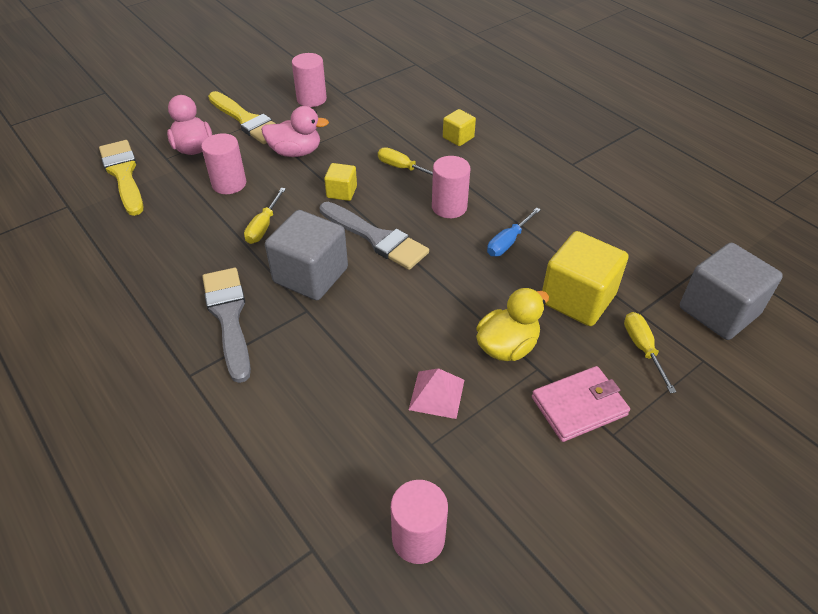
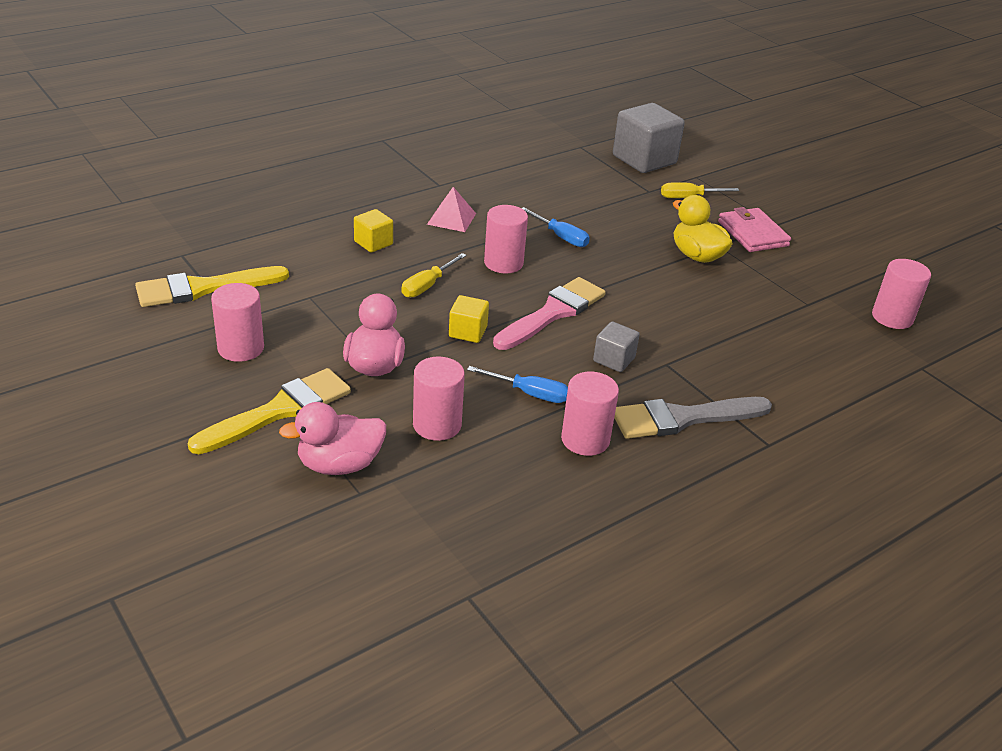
camera: 90 degrees left, 10 degrees down
(123, 174) = (395, 538): yellow brush -> yellow brush (204, 288)
(206, 257) = (585, 439): none -> pink cylinder
(263, 226) = (529, 393): yellow screwdriver -> blue screwdriver
(310, 275) = (614, 360): grey cube -> grey cube, size x0.51
(376, 238) = (552, 313): grey brush -> pink brush
(436, 394) = (757, 296): pink pyramid -> pink pyramid (451, 219)
(577, 299) = (636, 215): yellow cube -> none

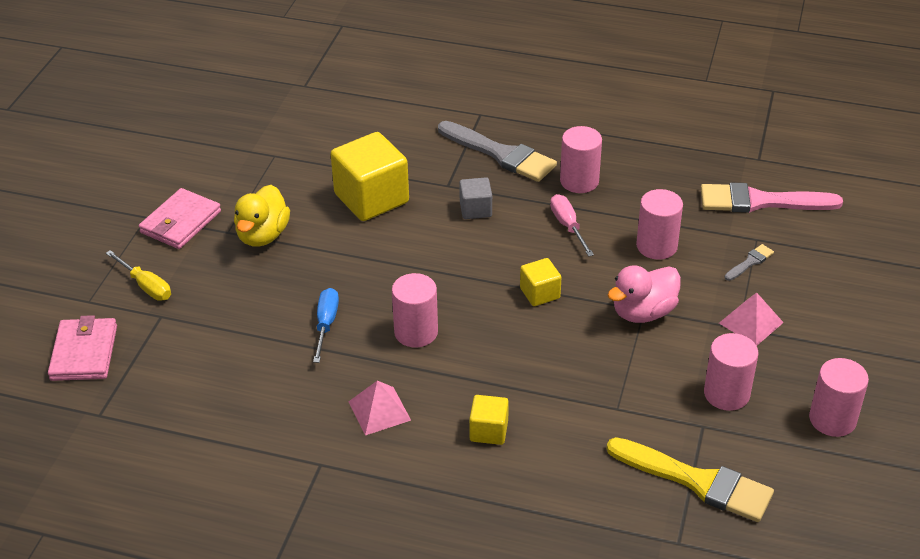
camera: 125 degrees left, 5 degrees up
(279, 411) = (751, 322): yellow brush -> pink pyramid
(339, 464) = (750, 262): pink duck -> grey brush
(427, 286) = (509, 353): yellow screwdriver -> none
(529, 393) = (568, 226): blue screwdriver -> pink screwdriver
(552, 313) = (455, 266): pink brush -> pink brush (761, 201)
(644, 160) = (84, 353): grey cube -> pink wallet
(691, 319) = (371, 198): none -> yellow cube
(892, 317) = (246, 114): pink cylinder -> pink cylinder (832, 419)

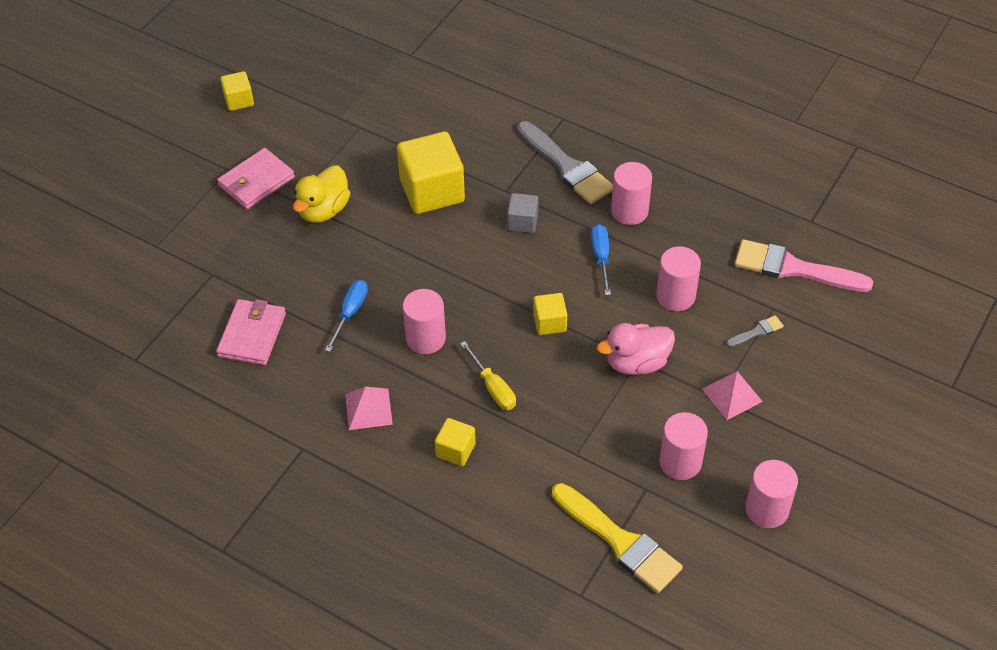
camera: 15 degrees right, 10 degrees up
(84, 353) = (138, 297): pink wallet -> pink wallet (252, 335)
(136, 153) = (239, 100): none -> yellow cube
(146, 286) = (208, 241): yellow screwdriver -> yellow screwdriver (493, 388)
(568, 226) = (601, 257): pink screwdriver -> blue screwdriver

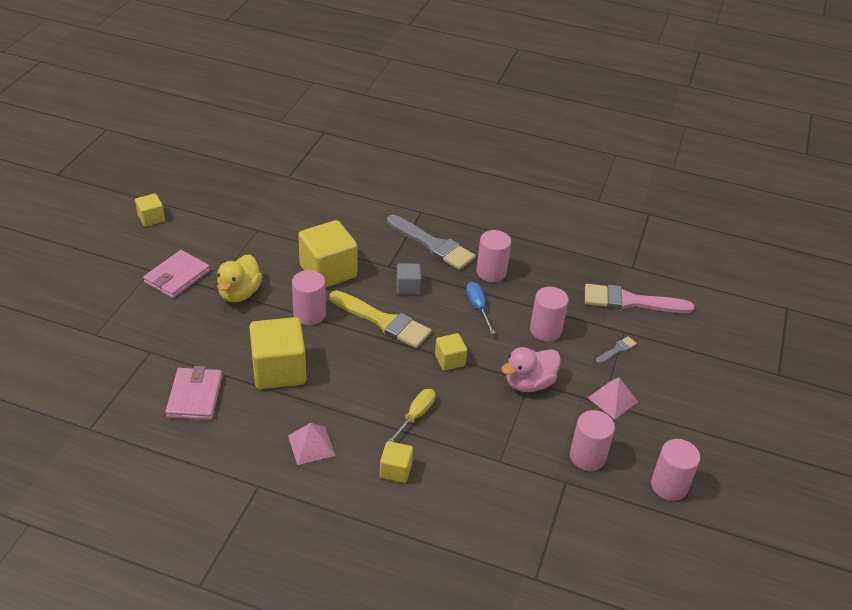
camera: 15 degrees left, 10 degrees down
(350, 313) = (279, 370): blue screwdriver -> yellow cube
(425, 338) = (348, 383): pink cylinder -> pink cylinder (309, 314)
(493, 388) = (415, 416): yellow screwdriver -> yellow screwdriver turned 105 degrees counterclockwise
(619, 541) = (556, 528): yellow brush -> yellow brush (383, 321)

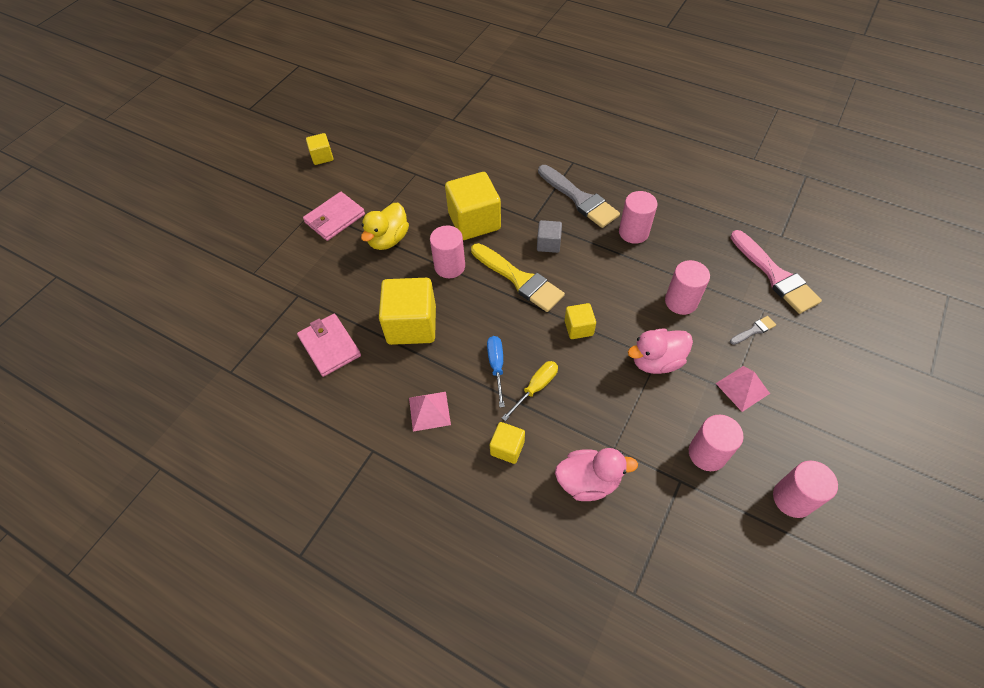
camera: 15 degrees right, 15 degrees up
(195, 396) = (330, 346): pink wallet -> pink wallet turned 45 degrees counterclockwise
(478, 307) = (615, 271): blue screwdriver -> blue screwdriver (496, 366)
(479, 491) = (588, 481): none -> pink duck
(630, 301) = (775, 275): pink brush -> pink brush turned 135 degrees counterclockwise

